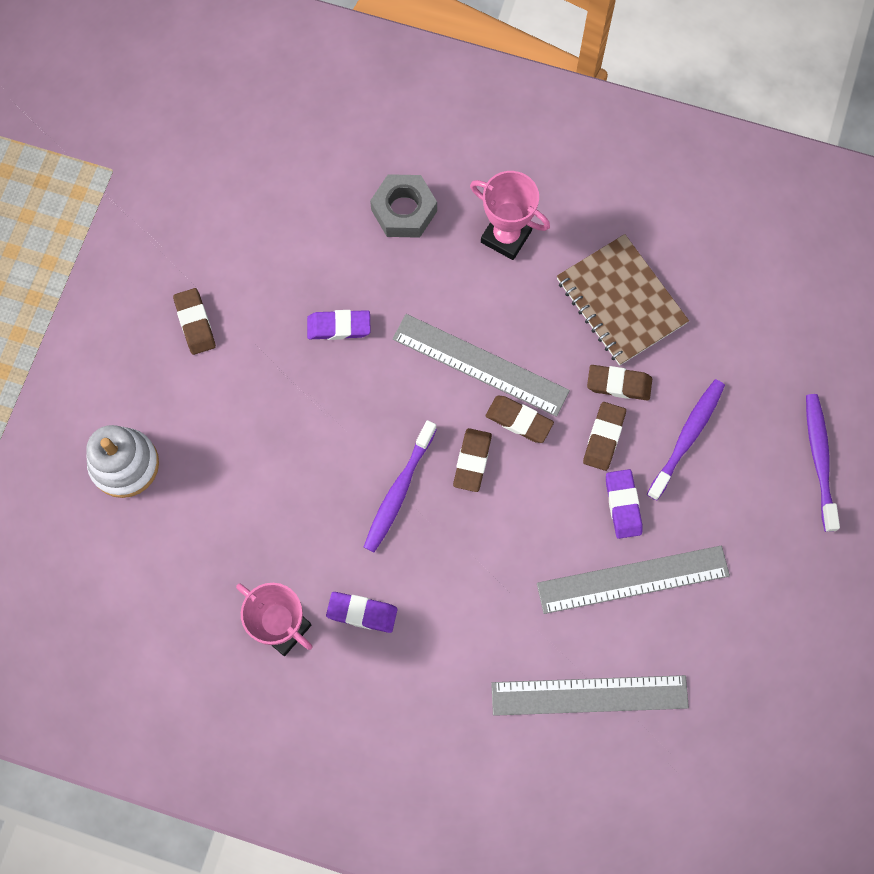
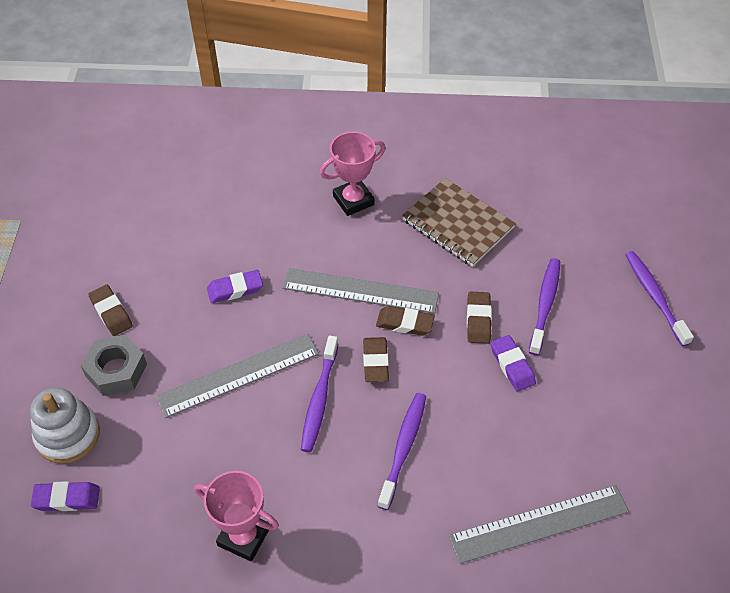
camera: 15 degrees left, 20 degrees down
(362, 613) = (314, 506): purple eraser -> purple eraser (67, 498)
(404, 210) = (267, 200): grey nut -> grey nut (116, 370)
(473, 572) = (403, 448): none -> purple toothbrush
(506, 236) = (353, 200): pink trophy -> pink trophy turned 45 degrees counterclockwise
(619, 384) = (476, 280): brown eraser -> none
(633, 579) = (541, 420): grey ruler -> grey ruler (238, 375)

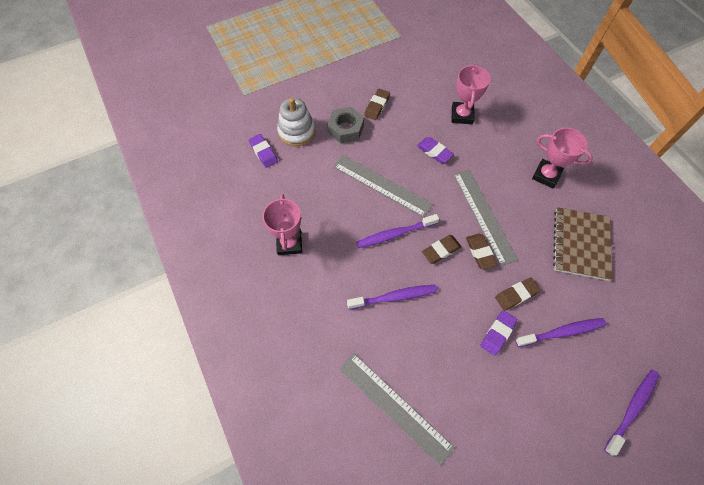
camera: 60 degrees right, 10 degrees up
(206, 229) = (462, 115): none -> pink trophy

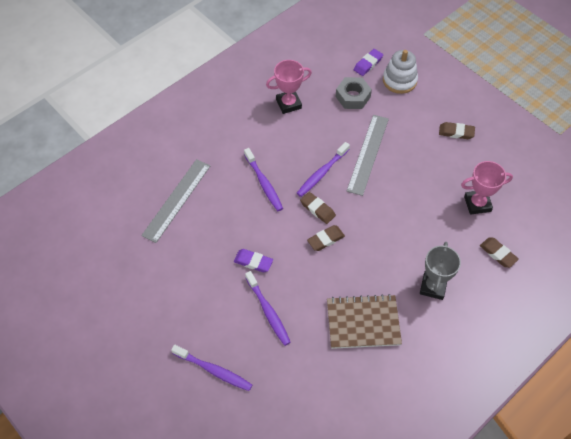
camera: 75 degrees right, 5 degrees down
(345, 129) = (418, 114): grey nut -> grey nut (353, 96)
(395, 234) = (322, 173): purple toothbrush -> purple toothbrush turned 105 degrees counterclockwise
(434, 152) = (422, 187): purple eraser -> none
(484, 215) = (366, 238): grey ruler -> none
(516, 295) = (293, 272): brown eraser -> brown eraser (498, 254)
(546, 175) = (433, 287): pink trophy -> grey trophy

